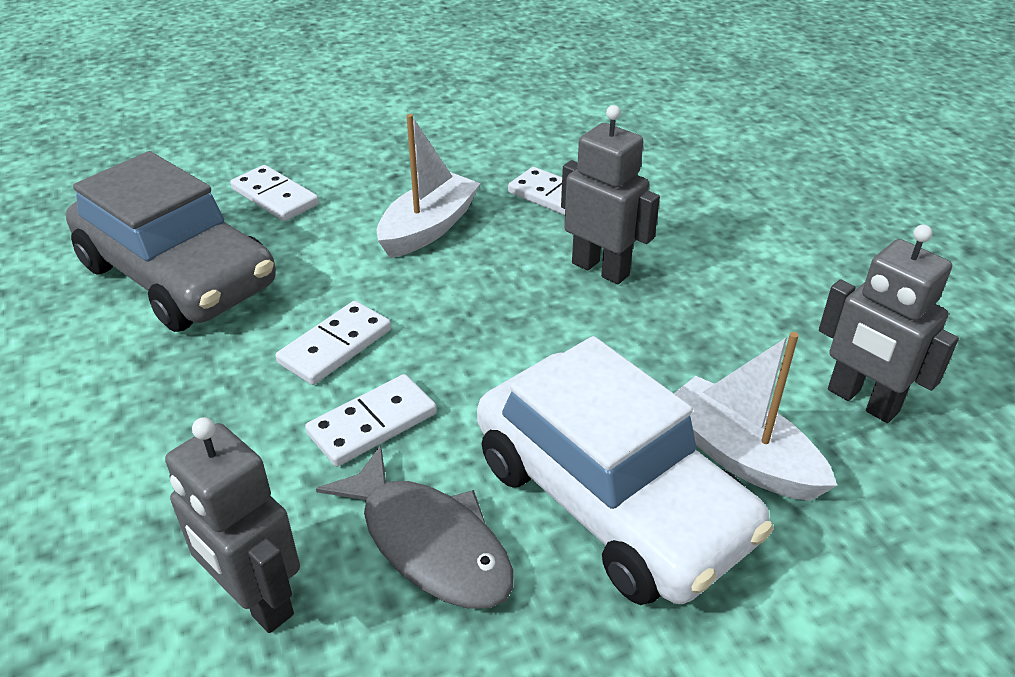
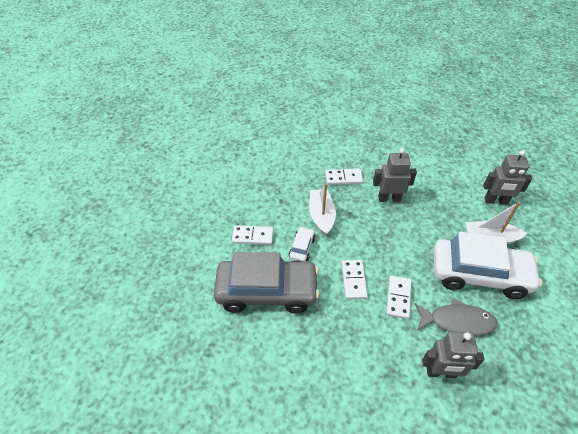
camera: 40 degrees left, 10 degrees up
(324, 252) = (302, 248): none -> white car

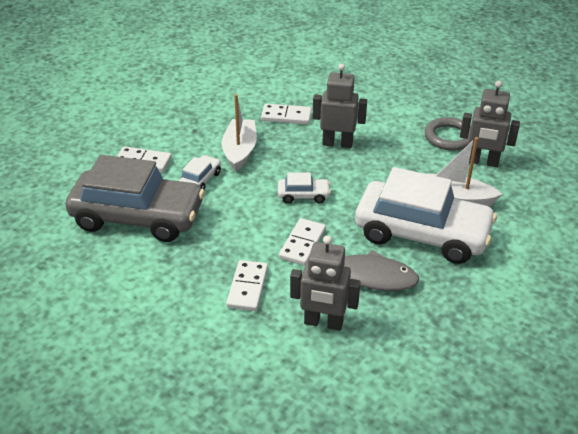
camera: 10 degrees right, 10 degrees down
(353, 280) = (252, 219): white domino -> white domino (247, 287)
(382, 251) = (303, 195): none -> white car
(464, 182) = (449, 137): none -> grey ring

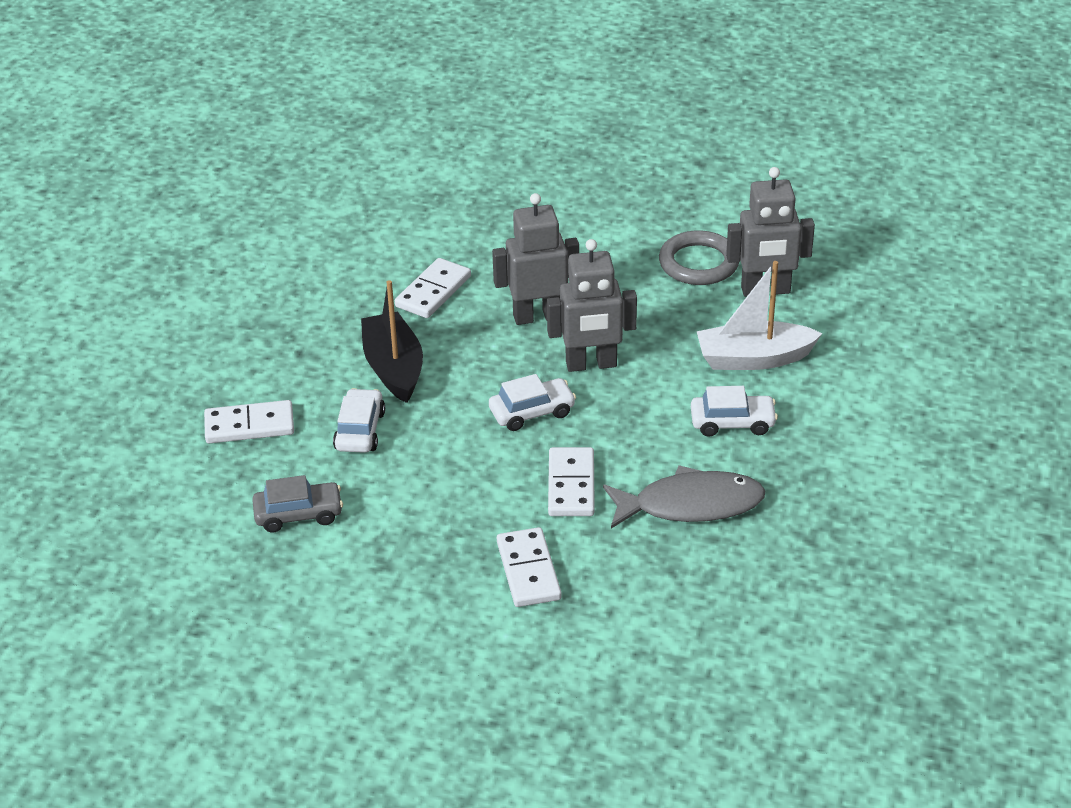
camera: 20 degrees left, 0 degrees up
(138, 217) = (298, 514): grey car -> grey car, size x0.42
(240, 151) = (394, 368): white boat -> black boat
(286, 116) = (433, 291): white domino -> white domino turned 45 degrees counterclockwise
(323, 323) = (662, 587): grey robot -> grey robot (591, 364)
(422, 234) = (732, 423): white car -> white car, size x0.42

